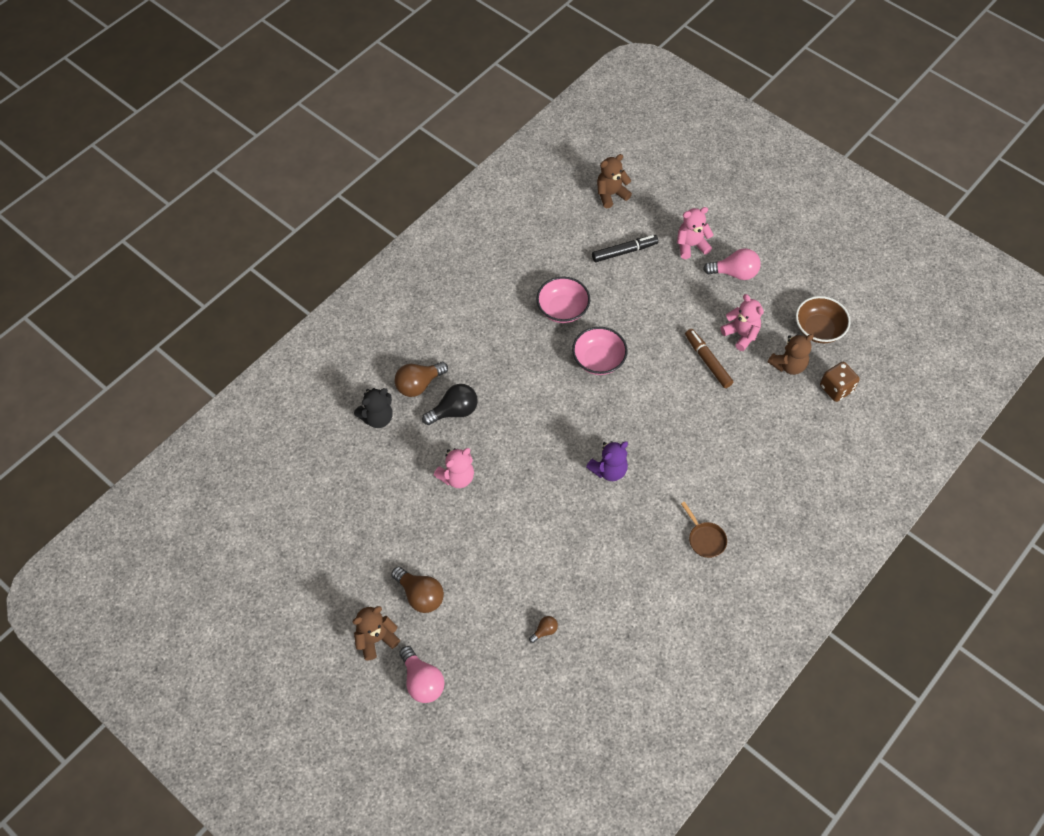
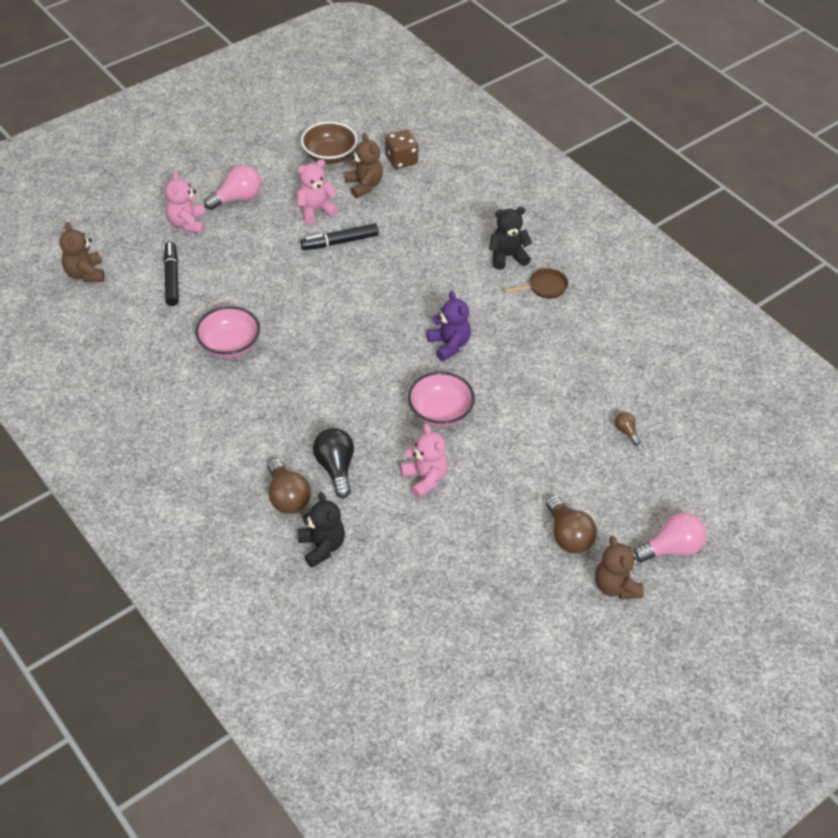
camera: 80 degrees left, 10 degrees down
(420, 595) = (568, 536): brown light bulb -> brown light bulb turned 105 degrees clockwise
(598, 360) = (309, 327): pink bowl -> pink bowl (440, 412)
(707, 361) = (340, 242): brown marker -> black marker
(734, 273) = (237, 198): pink light bulb -> pink light bulb turned 45 degrees clockwise
(735, 501) = (507, 256): none -> black teddy bear

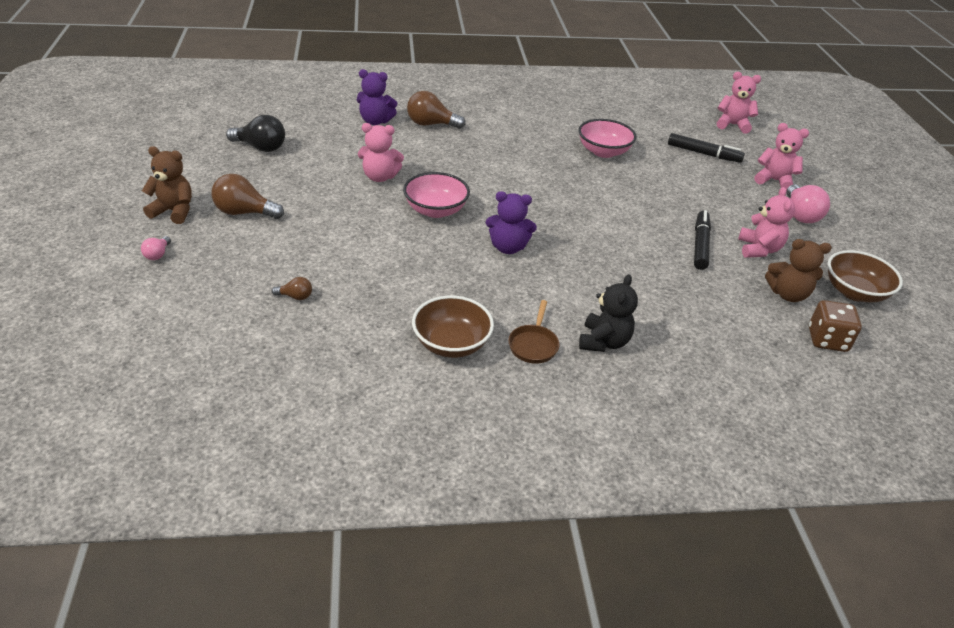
camera: 120 degrees right, 10 degrees down
(85, 274) = (732, 125): brown teddy bear -> pink teddy bear
(322, 546) = (375, 121): black teddy bear -> purple teddy bear
(336, 468) = (434, 148): black light bulb -> black light bulb (261, 147)
(585, 326) = (451, 344): none -> brown bowl
(671, 548) = (157, 254): pink light bulb -> pink light bulb, size x0.51

